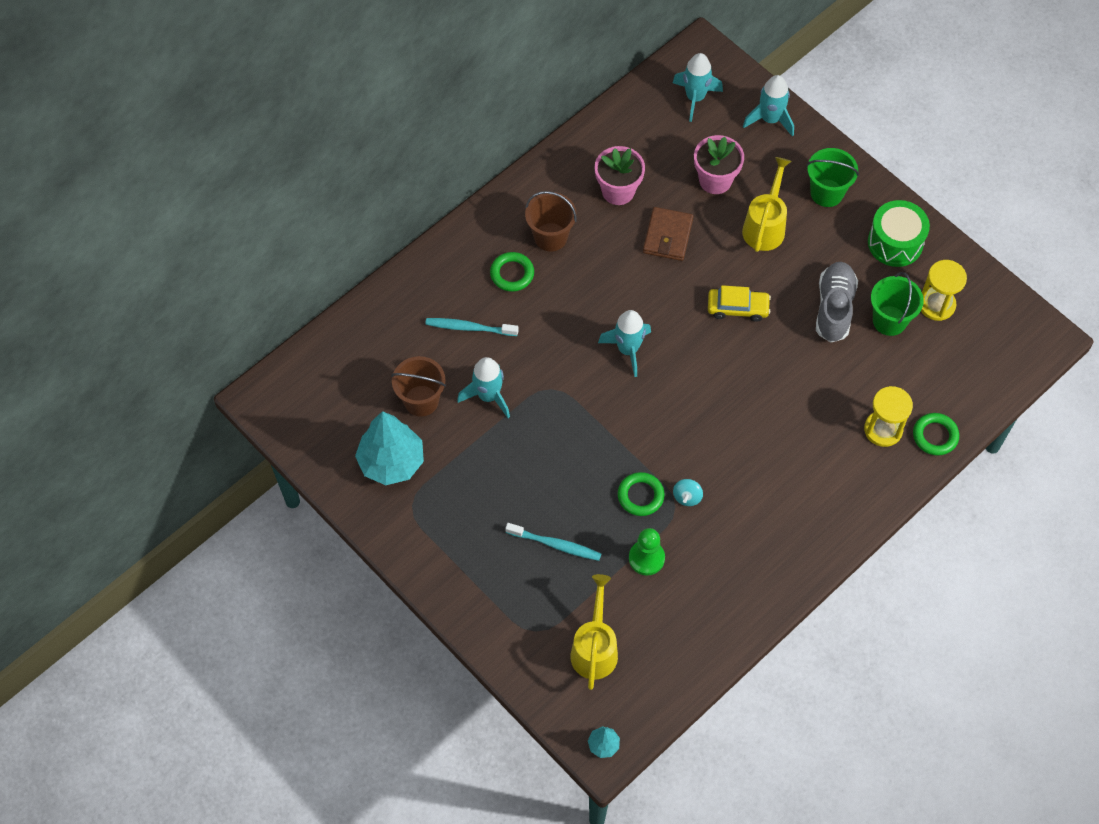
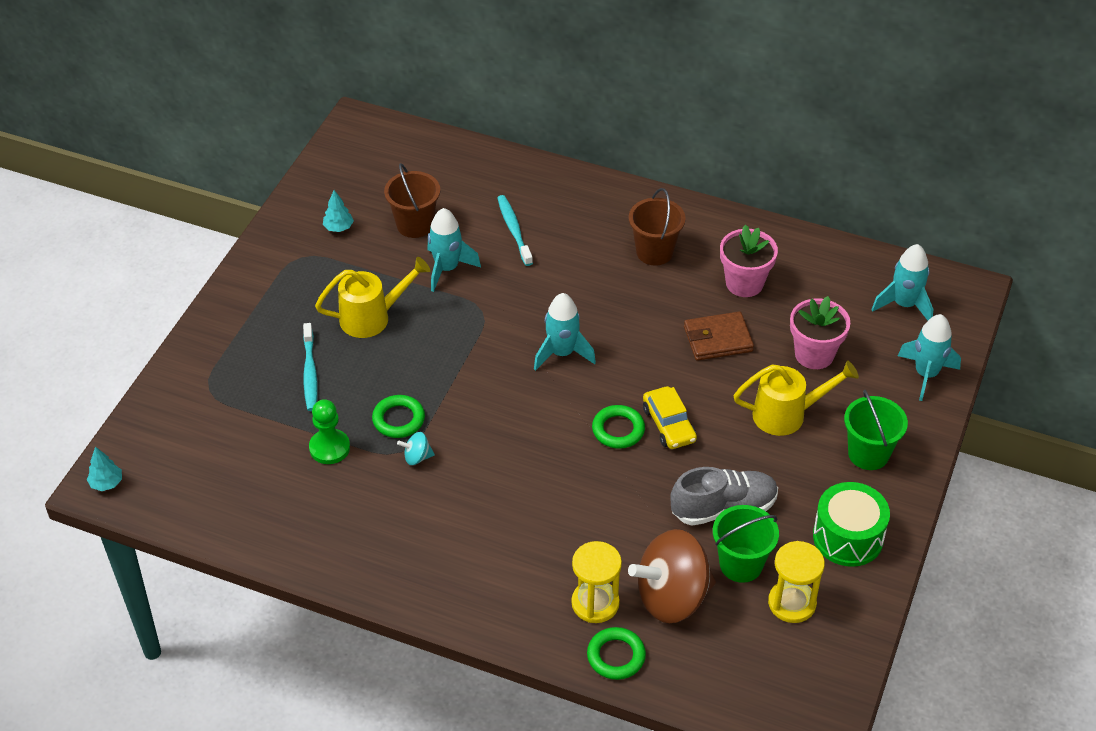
camera: 65 degrees right, 15 degrees down
(391, 462) = (338, 228): turquoise tree -> turquoise tree, size x0.44
(512, 274) = (593, 239): green ring -> green ring (618, 430)
(595, 648) = (210, 441): yellow watering can -> yellow watering can (372, 317)
(899, 377) = (672, 597): none -> brown spinning top

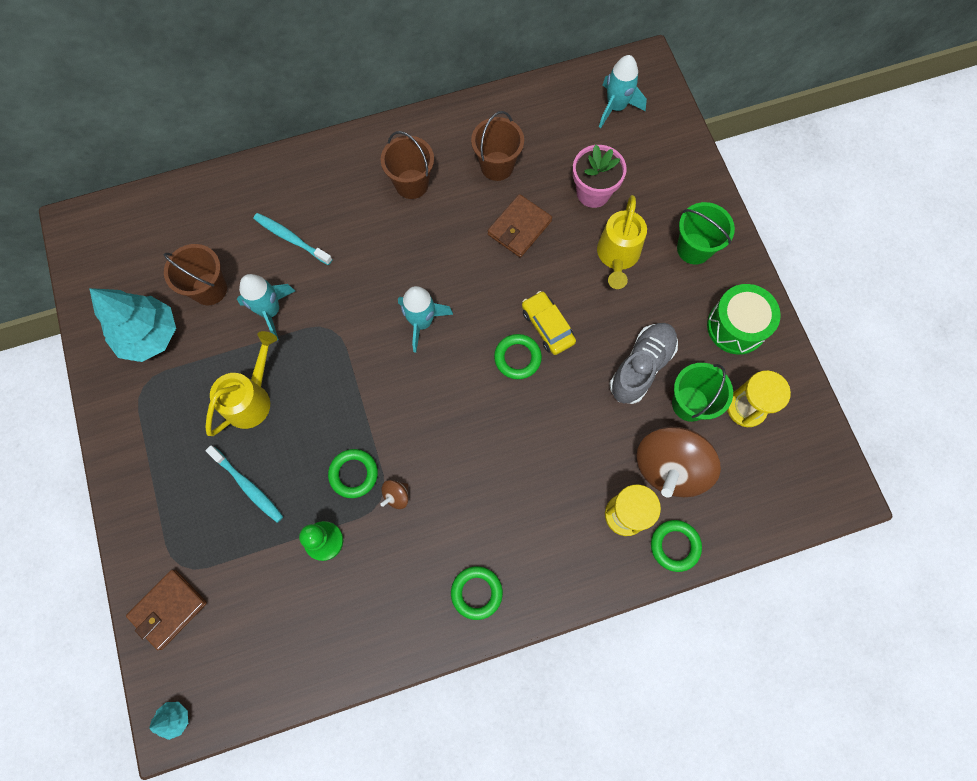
camera: 40 degrees left, 25 degrees up
(172, 411) = (169, 609): none -> brown wallet
(338, 228) = (150, 336): turquoise tree -> turquoise tree, size x2.26
(412, 567) = (476, 592): none -> green ring
(417, 457) = (396, 496): turquoise spinning top -> brown spinning top
(669, 424) = (547, 326): yellow car -> yellow car turned 150 degrees counterclockwise
(744, 283) = (497, 166): pink flower pot -> brown bucket
(787, 414) = (617, 256): yellow watering can -> yellow watering can turned 150 degrees clockwise
(926, 374) = (676, 155): turquoise rocket -> none

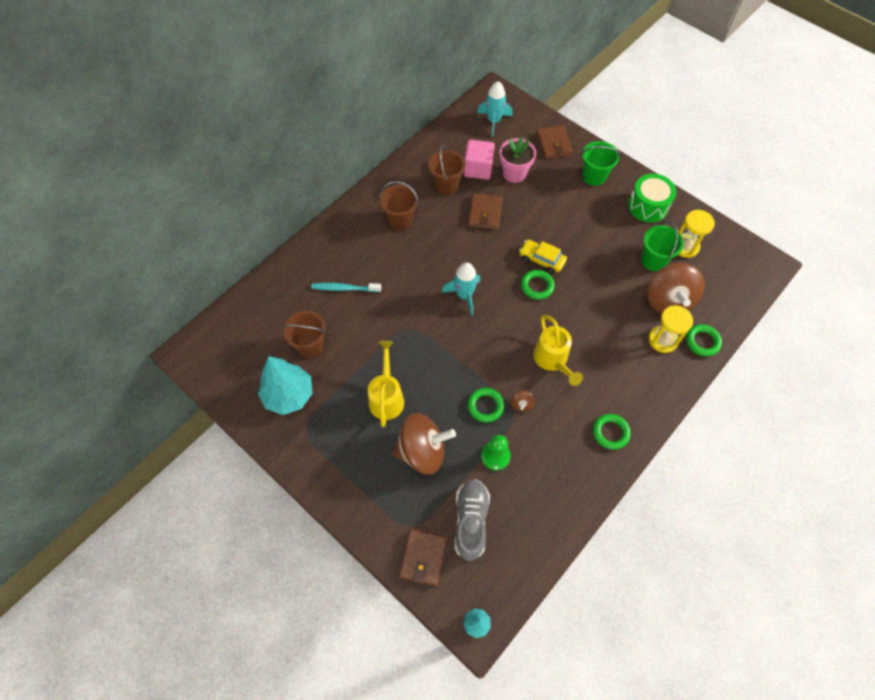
camera: 30 degrees left, 10 degrees down
(248, 486) = (422, 451): turquoise toothbrush -> brown spinning top
(271, 311) = (361, 338): turquoise rocket -> none
(551, 163) = (478, 169): none -> pink cube
(617, 256) = (554, 201): yellow watering can -> yellow watering can (552, 360)
(641, 367) = (612, 254): grey shoe -> grey shoe (471, 521)
(672, 177) = (553, 144): none -> brown wallet

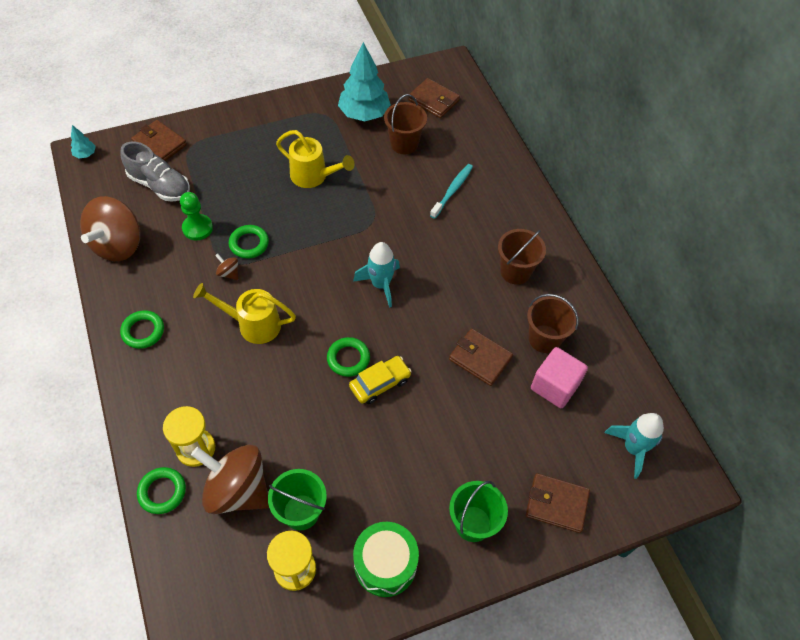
camera: 115 degrees right, 5 degrees down
(243, 347) = (433, 100): none -> brown wallet
(422, 451) = (244, 179): brown spinning top -> brown spinning top (118, 245)
(514, 173) = (527, 424): pink flower pot -> none

